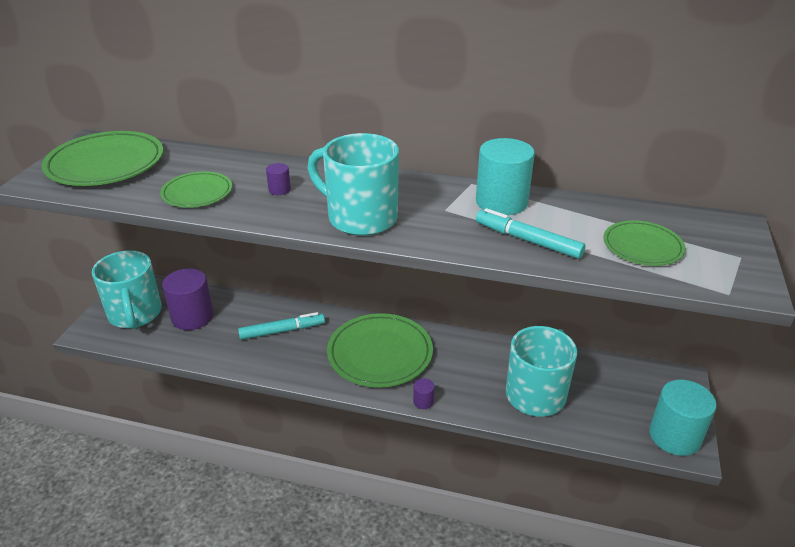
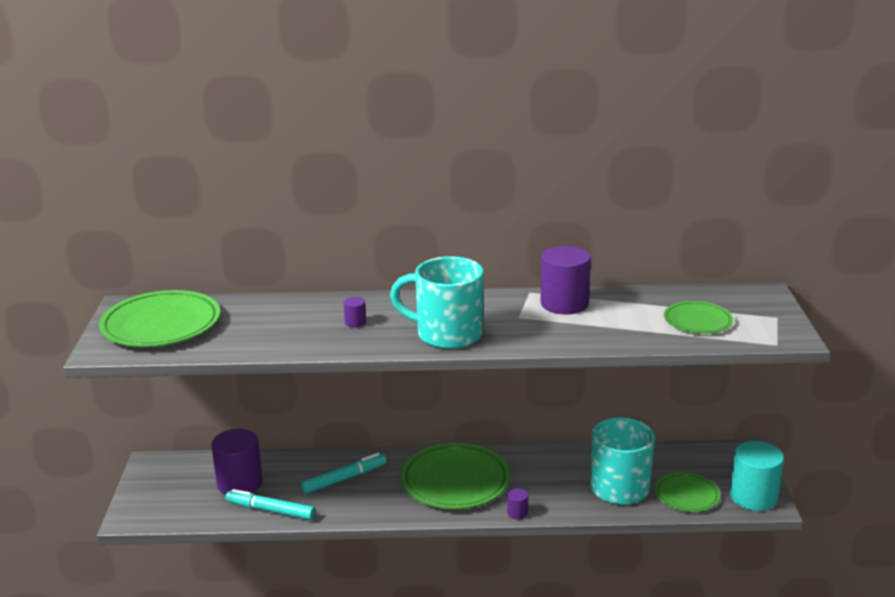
camera: 15 degrees left, 10 degrees down
(135, 315) = (174, 492): turquoise mug -> none
(197, 193) = (277, 336): green plate -> green plate (687, 495)
(501, 202) = (564, 304): turquoise cylinder -> purple cylinder
(527, 240) = (602, 330): turquoise marker -> turquoise marker (270, 510)

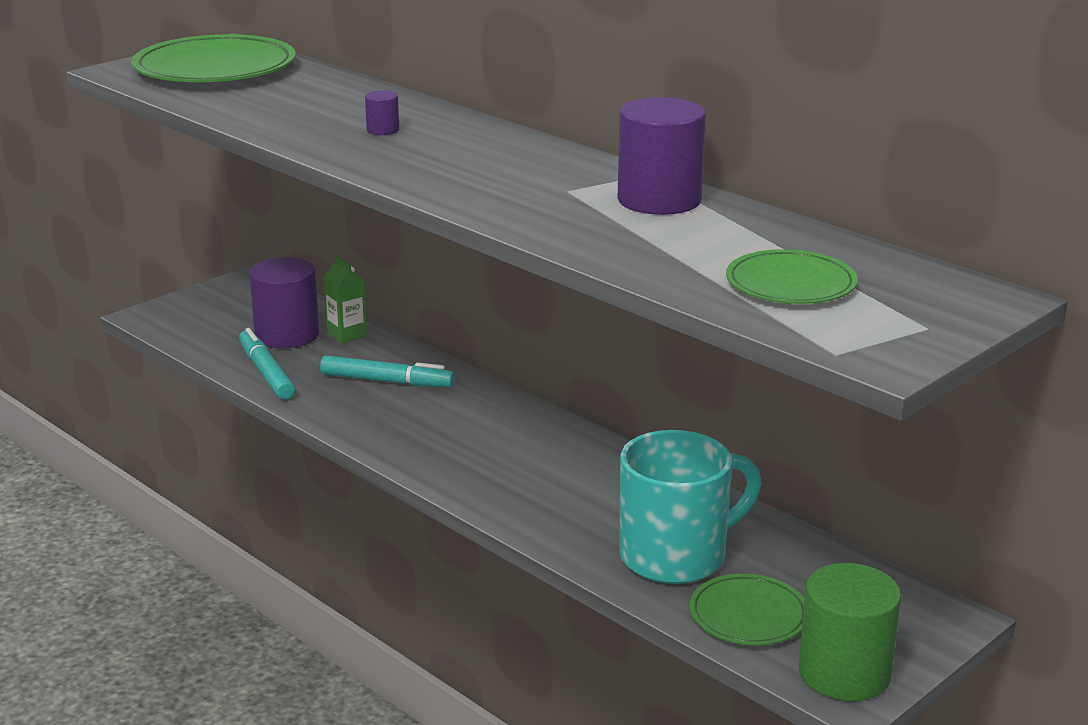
camera: 45 degrees right, 0 degrees up
(273, 465) = (347, 335): none -> green carton
(446, 334) = (443, 175): turquoise mug -> none
(455, 481) = (494, 443): green plate -> none
(517, 513) = (497, 511): purple cylinder -> none
(753, 497) = (844, 673): turquoise cylinder -> green cylinder

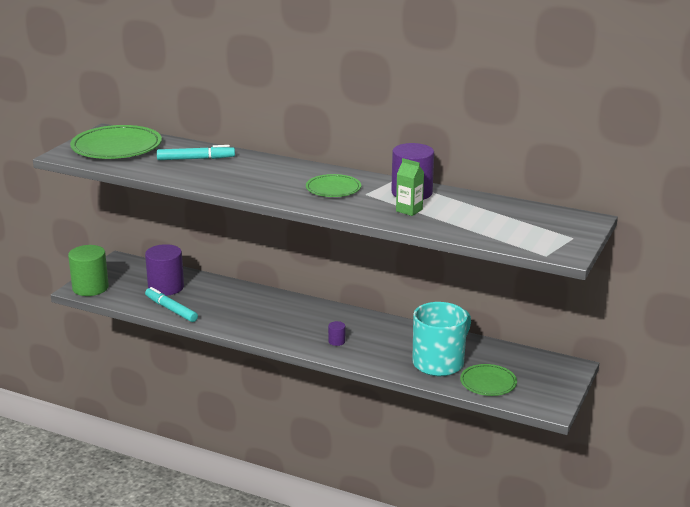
camera: 20 degrees left, 0 degrees up
(347, 335) = (198, 282): green carton -> green carton (409, 210)
(383, 130) = (244, 173): purple cylinder -> purple cylinder (336, 341)
(387, 381) = (239, 303): turquoise marker -> turquoise marker (196, 159)
(790, 284) = (503, 226): green plate -> green plate (333, 189)
(844, 673) = (543, 399): green cylinder -> green cylinder (90, 288)

